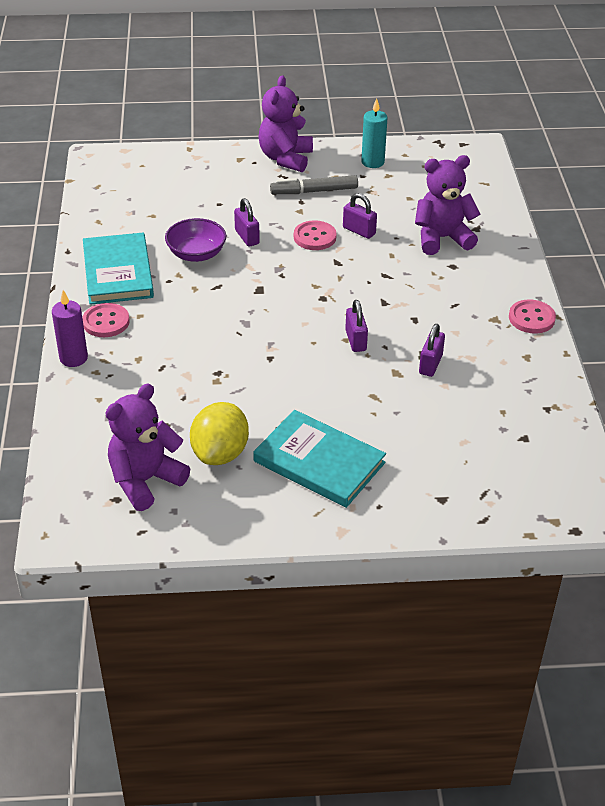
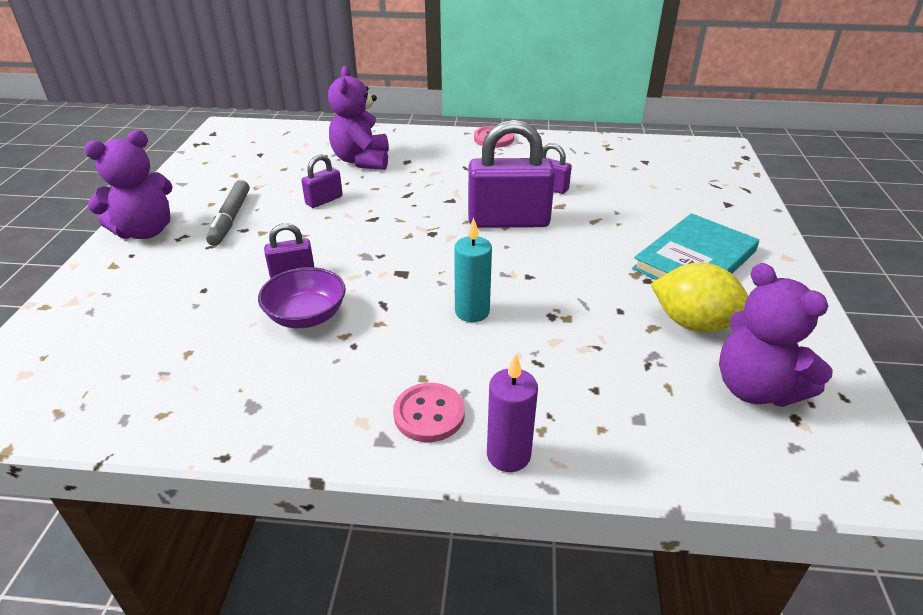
camera: 80 degrees left, 5 degrees down
(118, 272) = (312, 396): turquoise book -> none
(285, 158) = (145, 231): purple teddy bear -> purple teddy bear turned 60 degrees counterclockwise
(314, 237) = (320, 227): pink button -> none
(355, 340) = (508, 221): purple padlock -> purple padlock, size x2.05
(372, 162) = (203, 180): turquoise candle -> turquoise candle (472, 312)

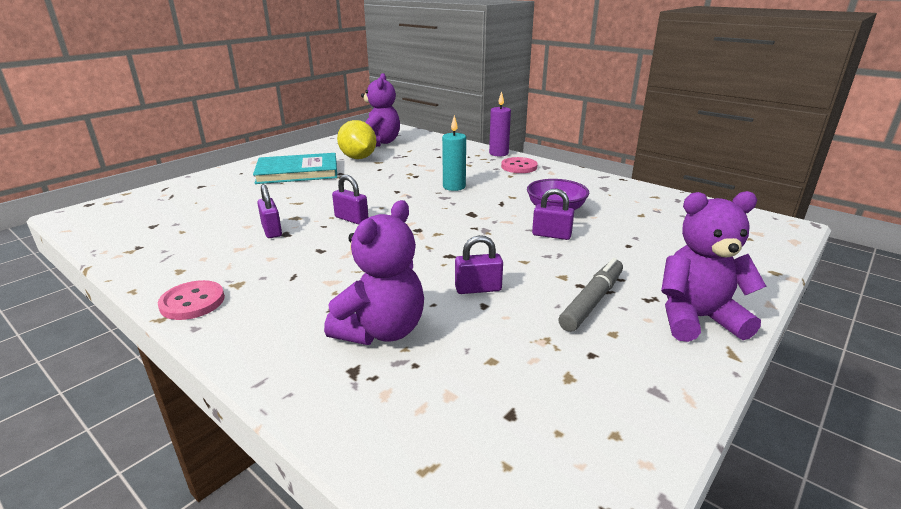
camera: 145 degrees left, 10 degrees down
(508, 221) = (351, 219): purple padlock -> purple padlock, size x0.49

